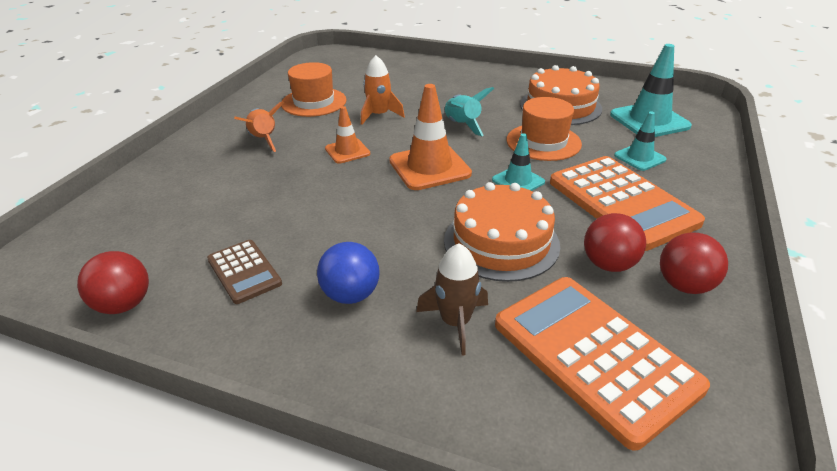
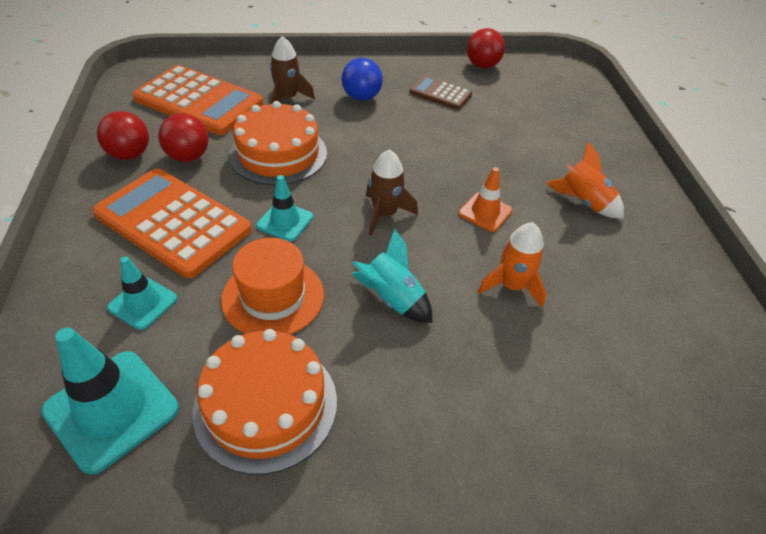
camera: 150 degrees right, 10 degrees up
(314, 102) = (620, 287): orange hat -> none
(429, 167) = (384, 214): orange traffic cone -> brown rocket

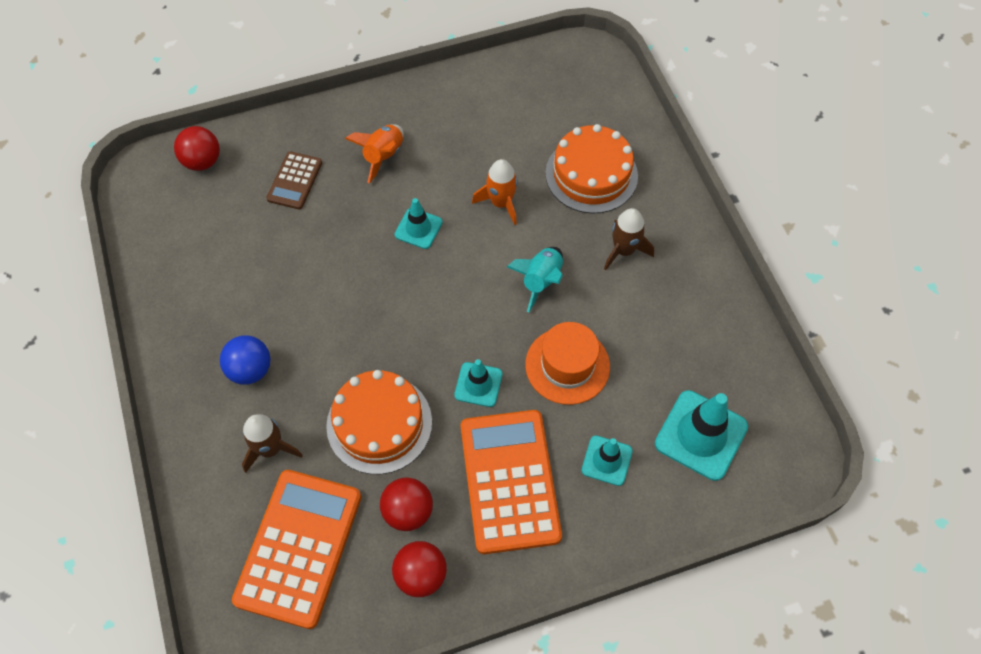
camera: 100 degrees left, 15 degrees up
(172, 222) = (509, 481): orange calculator -> orange calculator turned 150 degrees clockwise
(266, 405) = (660, 339): orange cake -> orange cake (591, 174)
(384, 214) = (444, 306): brown rocket -> brown rocket (624, 250)
(440, 94) = (225, 291): brown calculator -> brown calculator (295, 181)
(482, 65) = (151, 256): red ball -> red ball (202, 161)
(485, 212) = (418, 228): orange traffic cone -> turquoise traffic cone

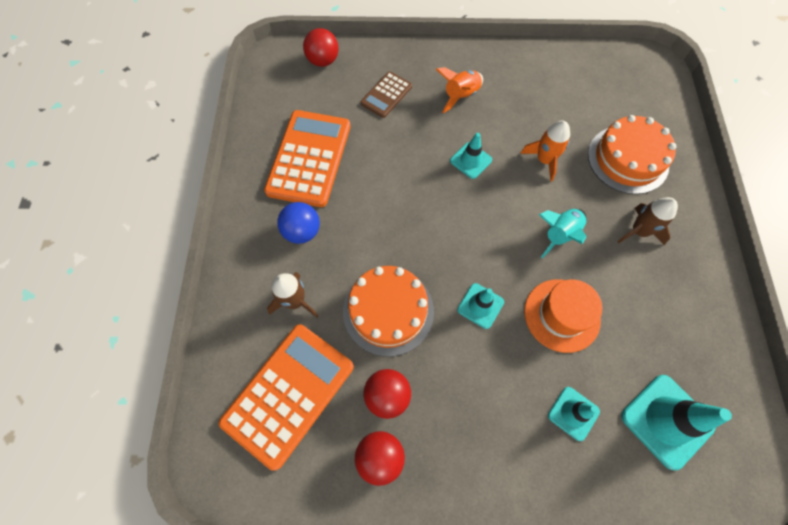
camera: 20 degrees right, 5 degrees up
(509, 481) = (481, 400): orange calculator -> orange calculator (309, 158)

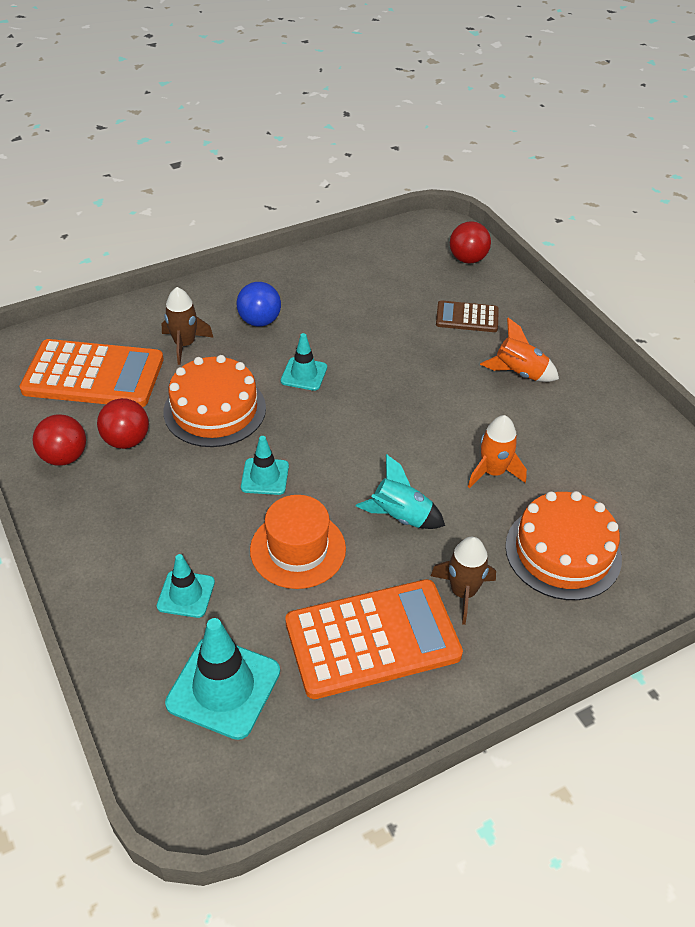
camera: 60 degrees right, 20 degrees down
(309, 158) = (343, 294): orange calculator -> orange calculator (372, 638)
(470, 160) = (439, 410): turquoise traffic cone -> turquoise traffic cone (304, 374)

